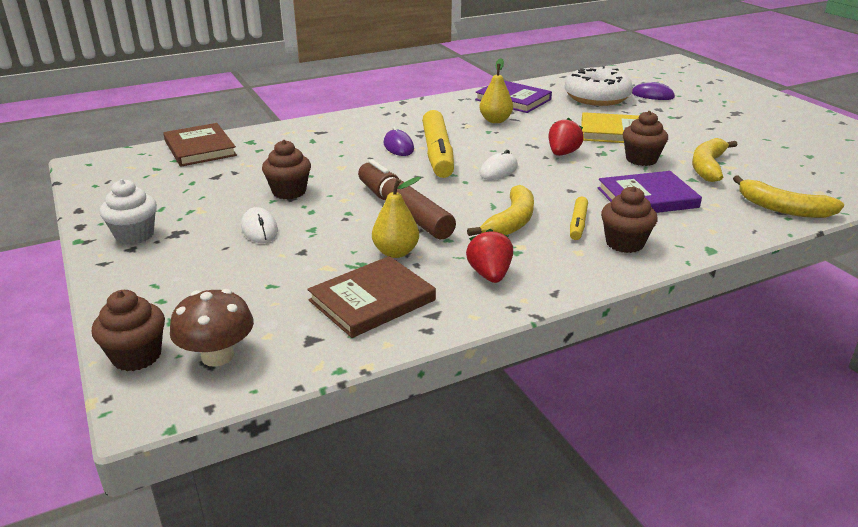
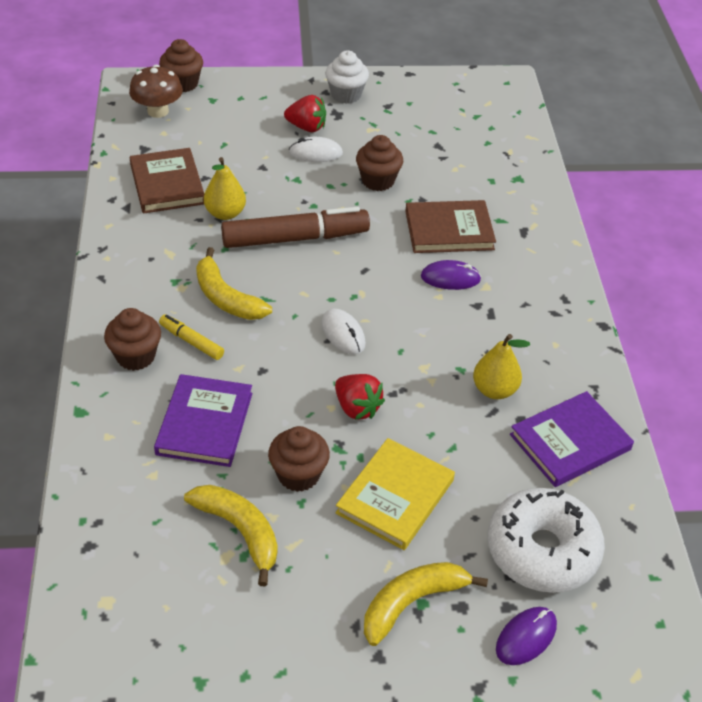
camera: 110 degrees right, 15 degrees up
(200, 148) = (514, 145): brown book -> brown book (449, 230)
(437, 154) = (413, 302): yellow marker -> none
(490, 275) = (153, 252): red strawberry -> red strawberry (306, 127)
(783, 209) = (101, 530): yellow banana -> yellow banana (412, 603)

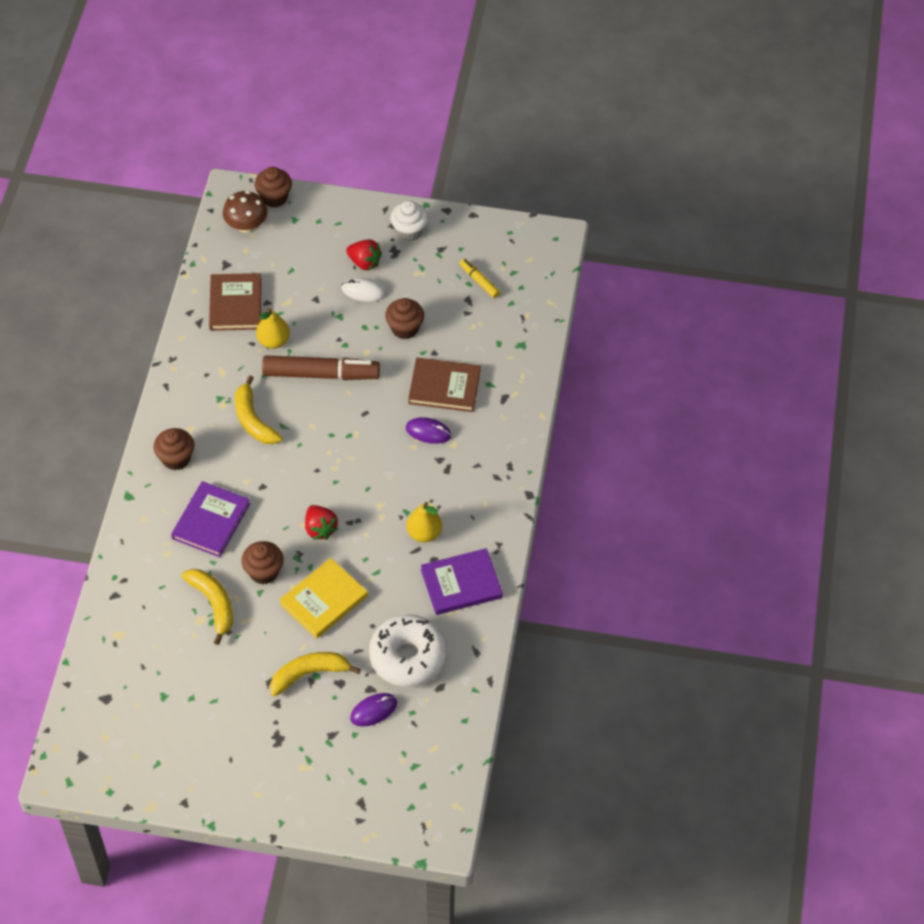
camera: 15 degrees right, 10 degrees up
(191, 342) = (218, 453): yellow marker -> yellow marker (479, 281)
(343, 334) = (330, 466): white mouse -> none

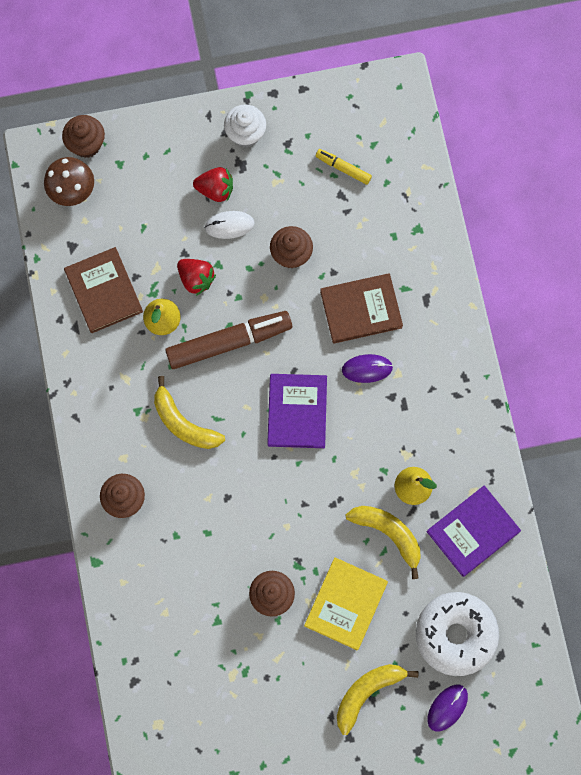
camera: 20 degrees left, 20 degrees up
(211, 521) = (193, 558): purple book -> purple book (297, 412)
(213, 604) = (238, 652): yellow banana -> yellow banana (388, 534)
(320, 529) = (307, 524): red strawberry -> red strawberry (196, 279)

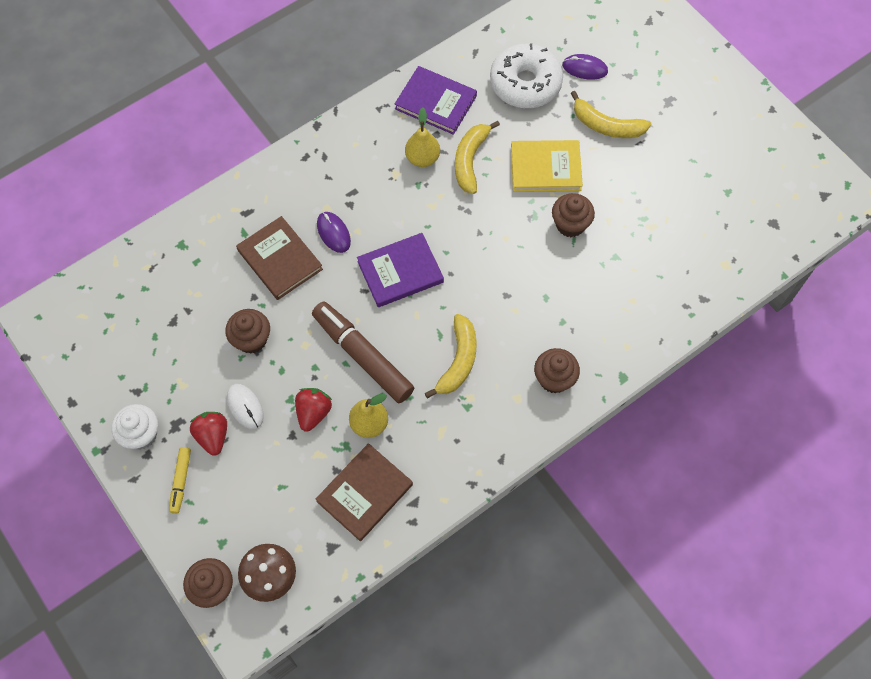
camera: 115 degrees left, 10 degrees down
(343, 168) = (144, 331): yellow marker -> yellow marker (181, 481)

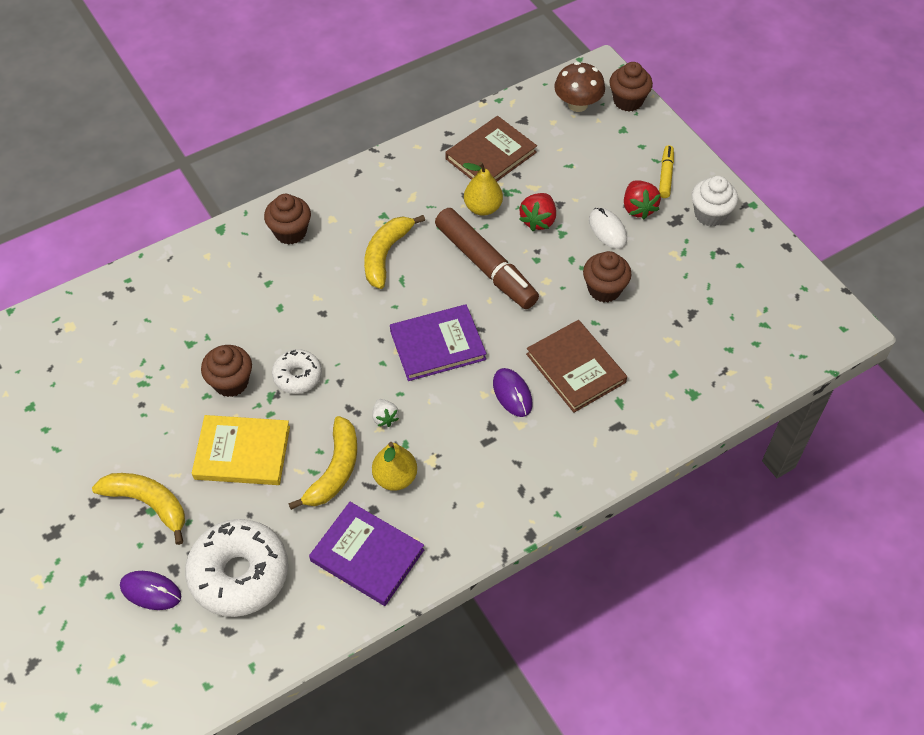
camera: 175 degrees left, 10 degrees down
(437, 204) = (385, 418): none -> white strawberry
(516, 234) = (297, 376): none -> white donut

